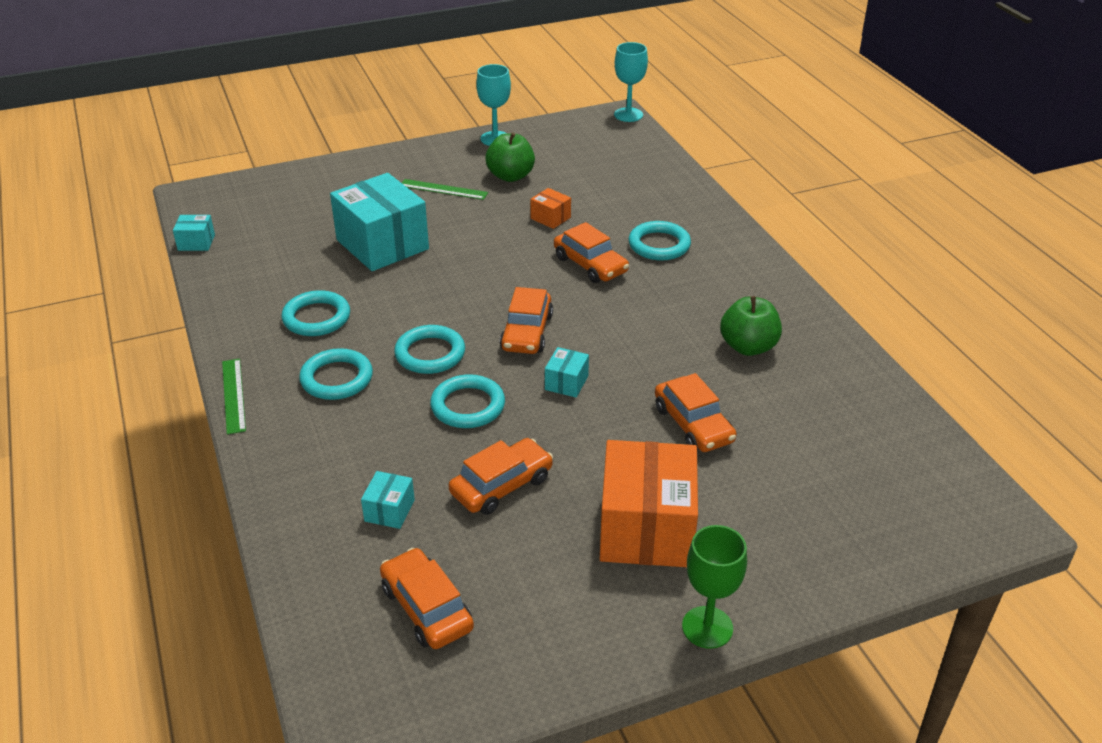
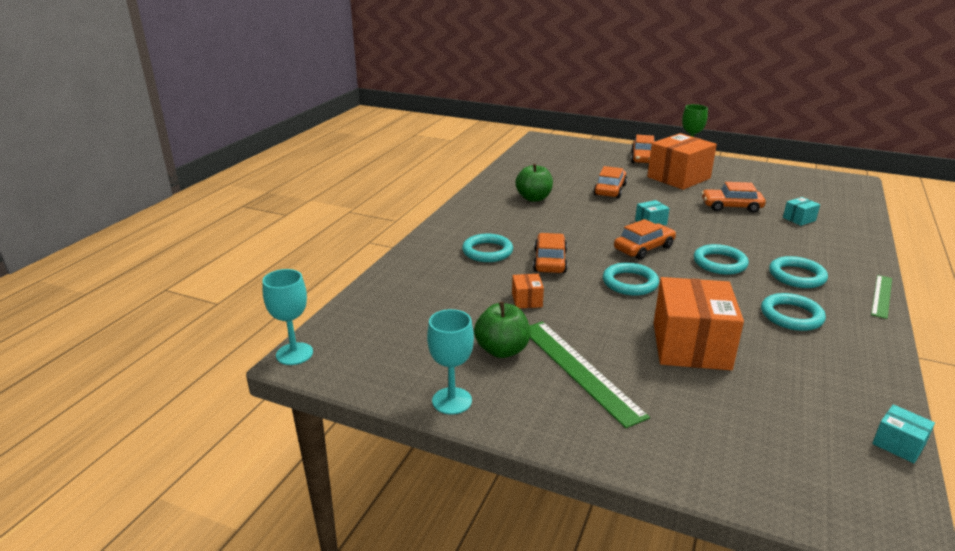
camera: 135 degrees left, 10 degrees down
(382, 244) = (691, 346): turquoise box -> orange box
(427, 608) = (801, 193): orange car -> orange car (642, 158)
(443, 189) = (579, 370): green ruler -> green ruler, size x1.71
(468, 406) = (719, 235): turquoise ring -> turquoise ring (630, 283)

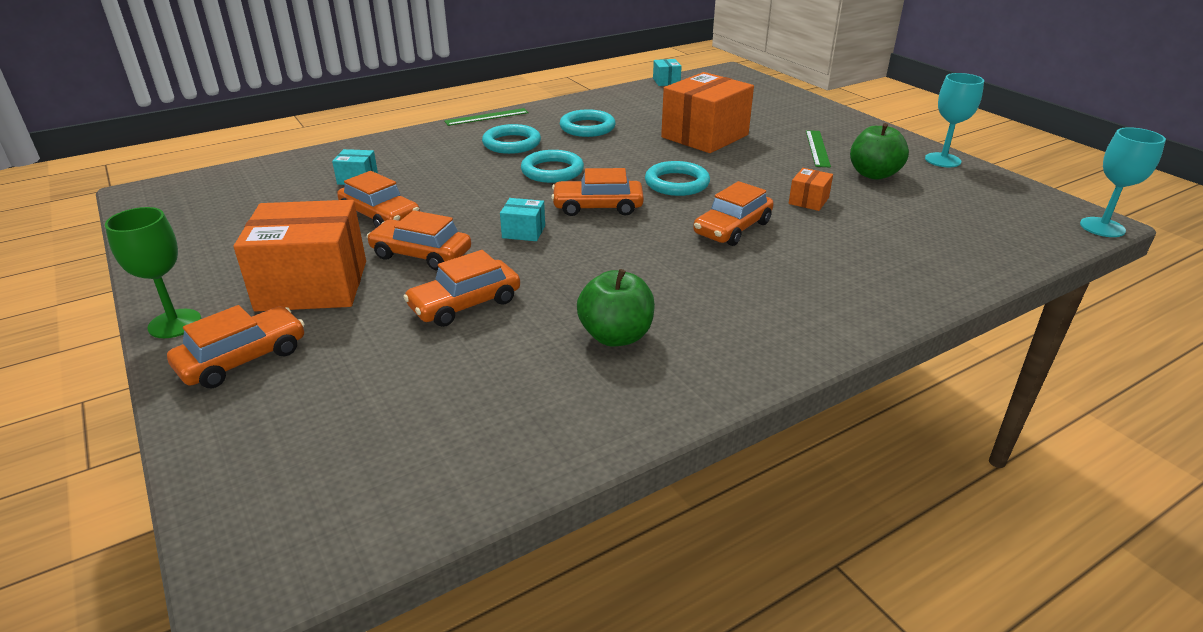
camera: 145 degrees left, 5 degrees up
(487, 251) = (802, 266): turquoise ring -> none
(579, 370) = (817, 148): green ruler -> green ruler, size x0.58
(669, 199) = (421, 254): none -> orange car

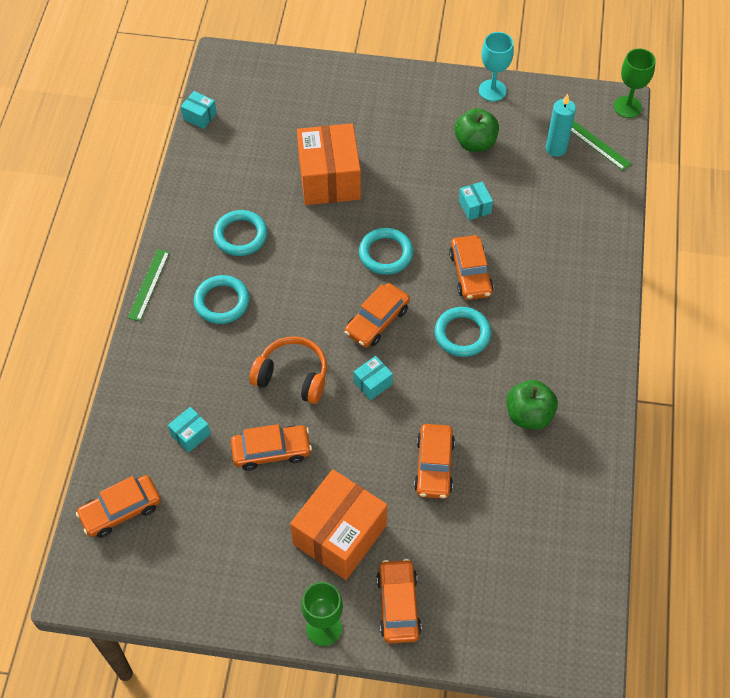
camera: 50 degrees left, 25 degrees up
(421, 254) = (352, 456): orange car -> orange car (121, 510)
(477, 195) = (292, 376): none -> orange headphones
(552, 171) = (297, 309): turquoise ring -> turquoise ring (462, 334)
(808, 201) = (474, 207): orange box -> turquoise box
(817, 148) = (412, 136): green ruler -> green ruler (596, 144)
(961, 212) = (556, 148): none -> turquoise candle
(1102, 227) = (627, 107): turquoise goblet -> green goblet

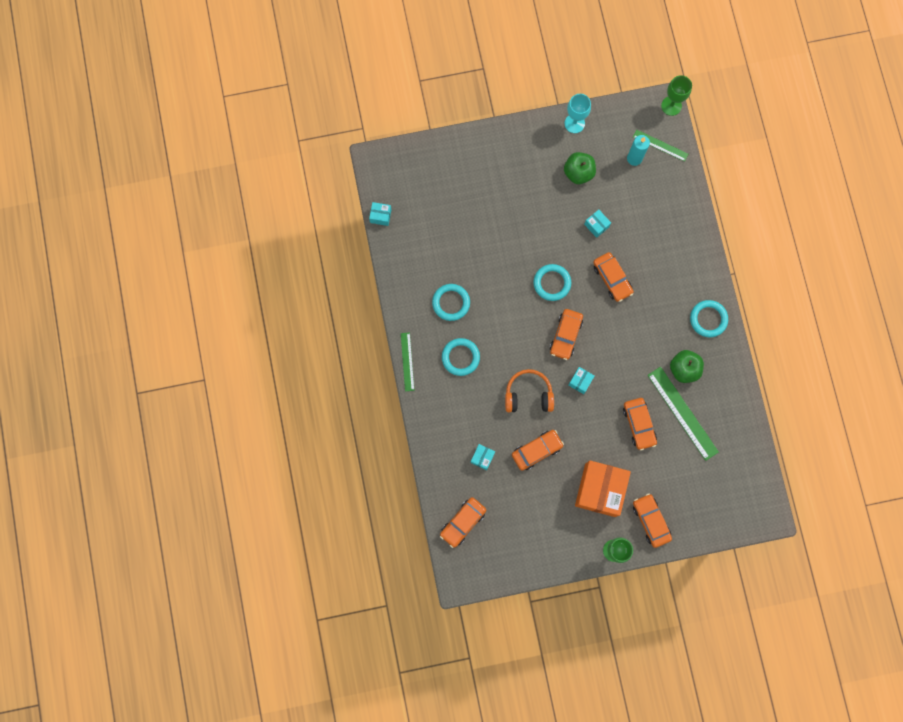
camera: 20 degrees left, 20 degrees up
(329, 179) = (491, 237): orange box -> none
(462, 334) = (623, 326): turquoise ring -> turquoise ring (708, 319)
(505, 472) = (682, 413): none -> green ruler

